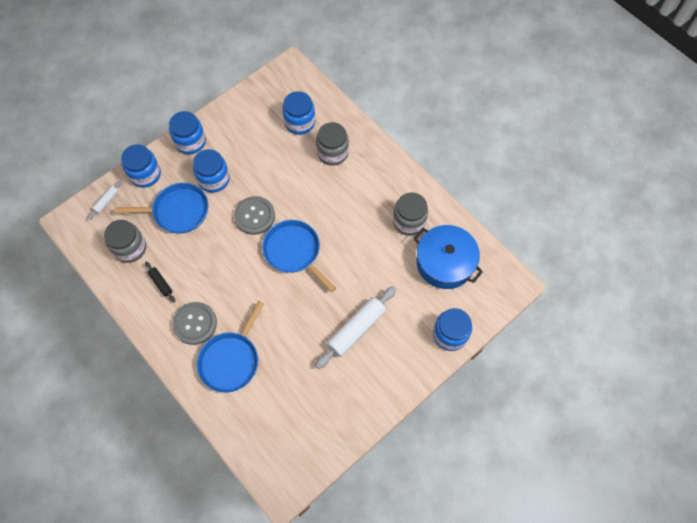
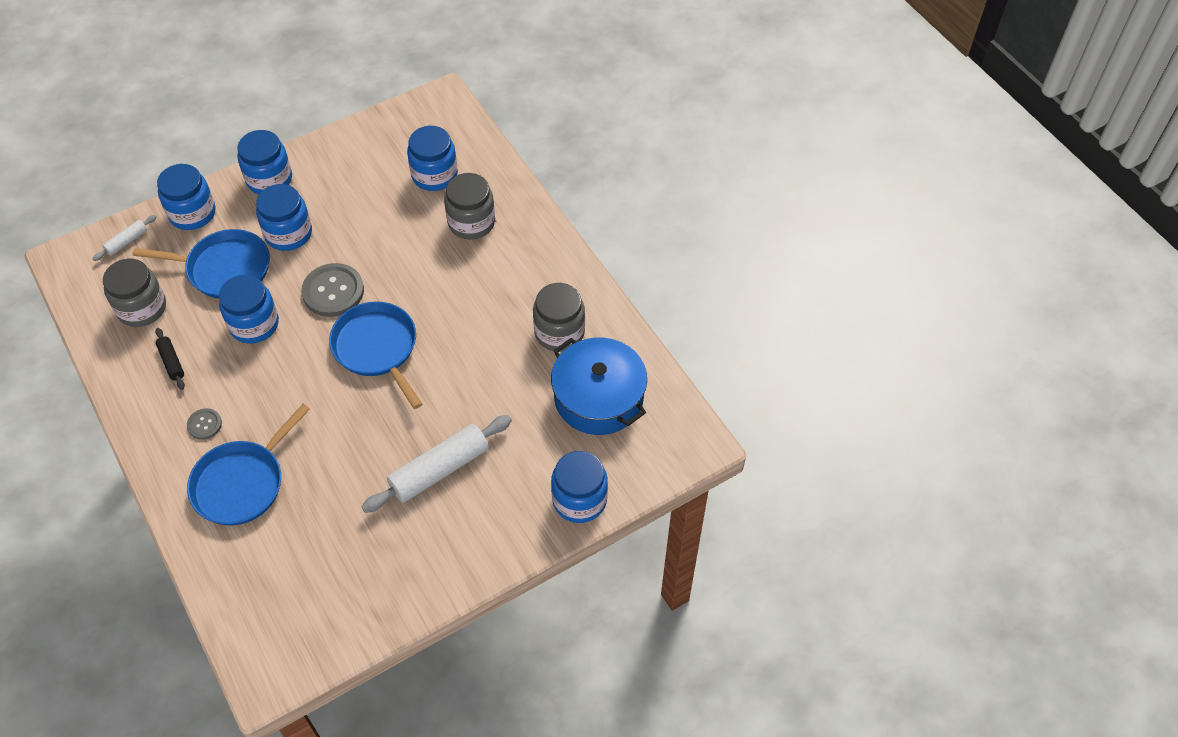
camera: 10 degrees right, 10 degrees down
(195, 323) = (204, 424): grey button -> grey button, size x0.52
(208, 247) = (254, 324): none -> blue jar

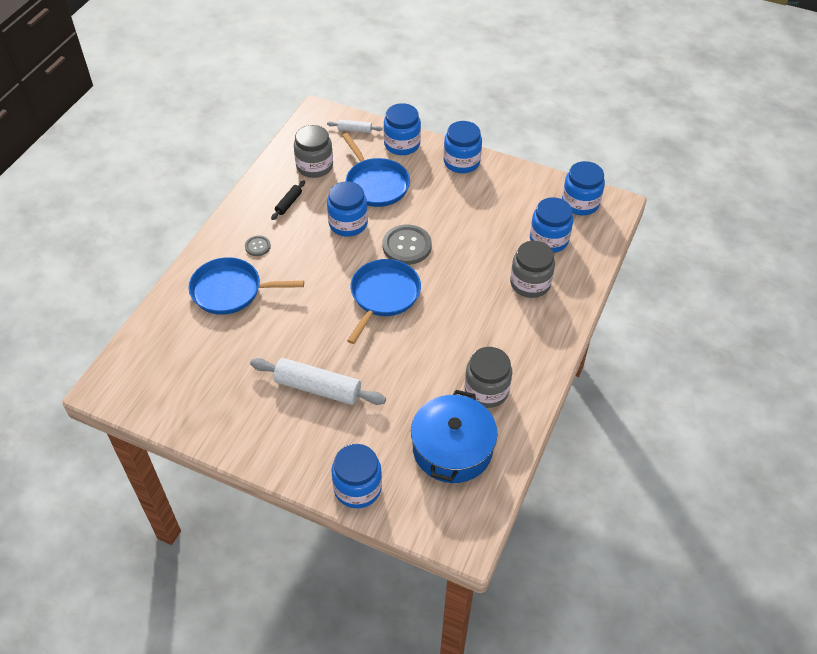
camera: 55 degrees right, 5 degrees down
(288, 233) = (430, 197): blue jar -> blue jar (580, 203)

